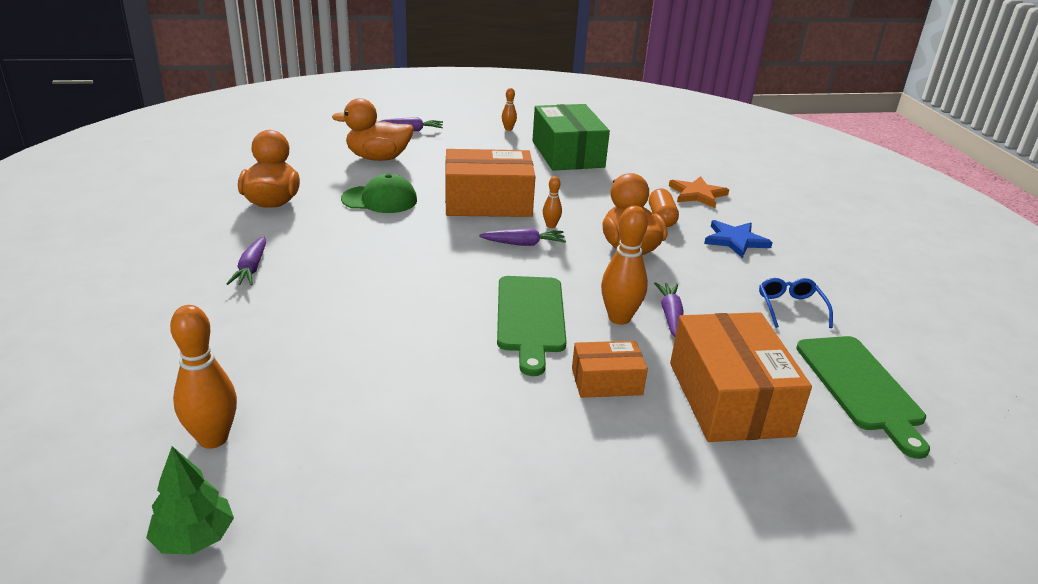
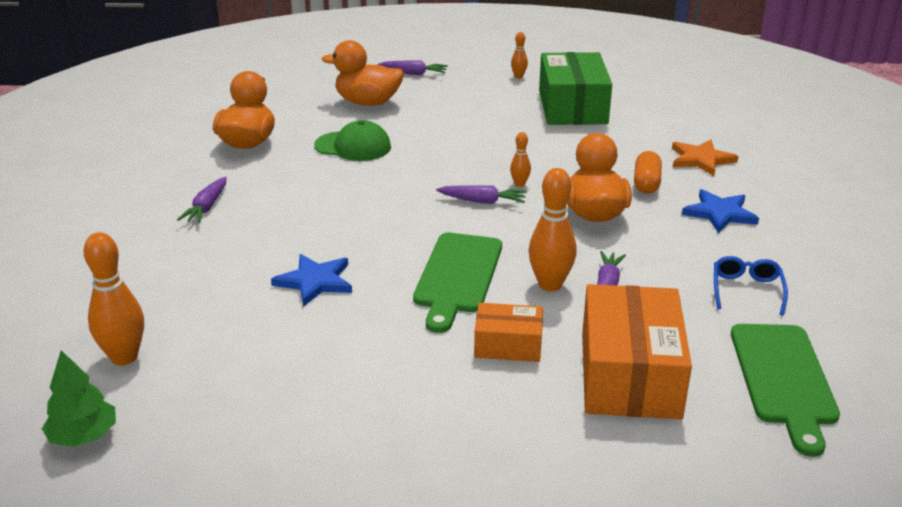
camera: 15 degrees right, 0 degrees up
(392, 335) = (315, 281): none -> blue star
(488, 202) = (463, 155): orange box -> none

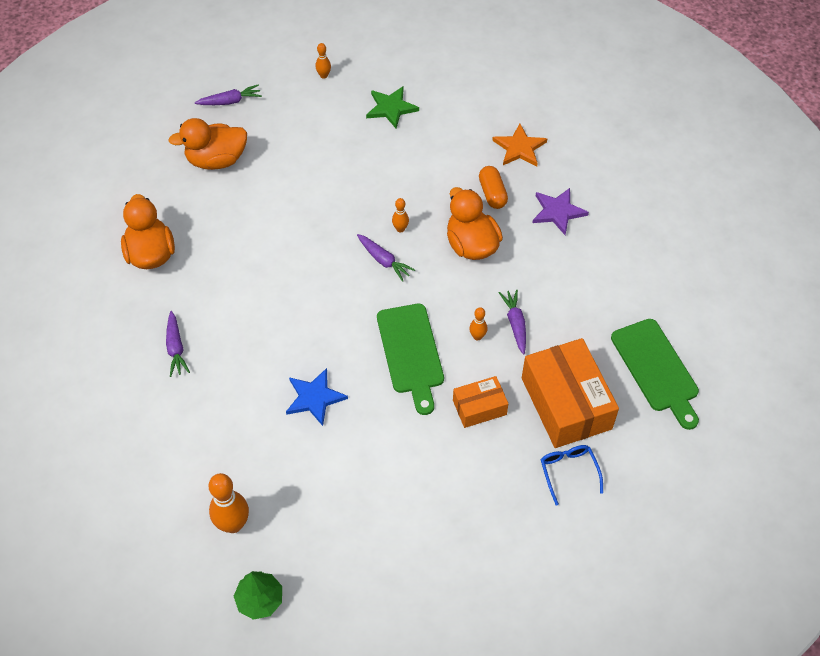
camera: 25 degrees left, 25 degrees up
(353, 146) = (242, 227): green cap -> none
(482, 201) = (384, 260): purple carrot -> purple carrot turned 60 degrees clockwise
(550, 284) = (477, 336): orange bowling pin -> orange bowling pin, size x0.52
(572, 107) = (391, 108): green box -> green star
(720, 213) = (558, 212): blue star -> purple star
(746, 290) = (606, 292): blue glasses -> blue glasses (569, 472)

